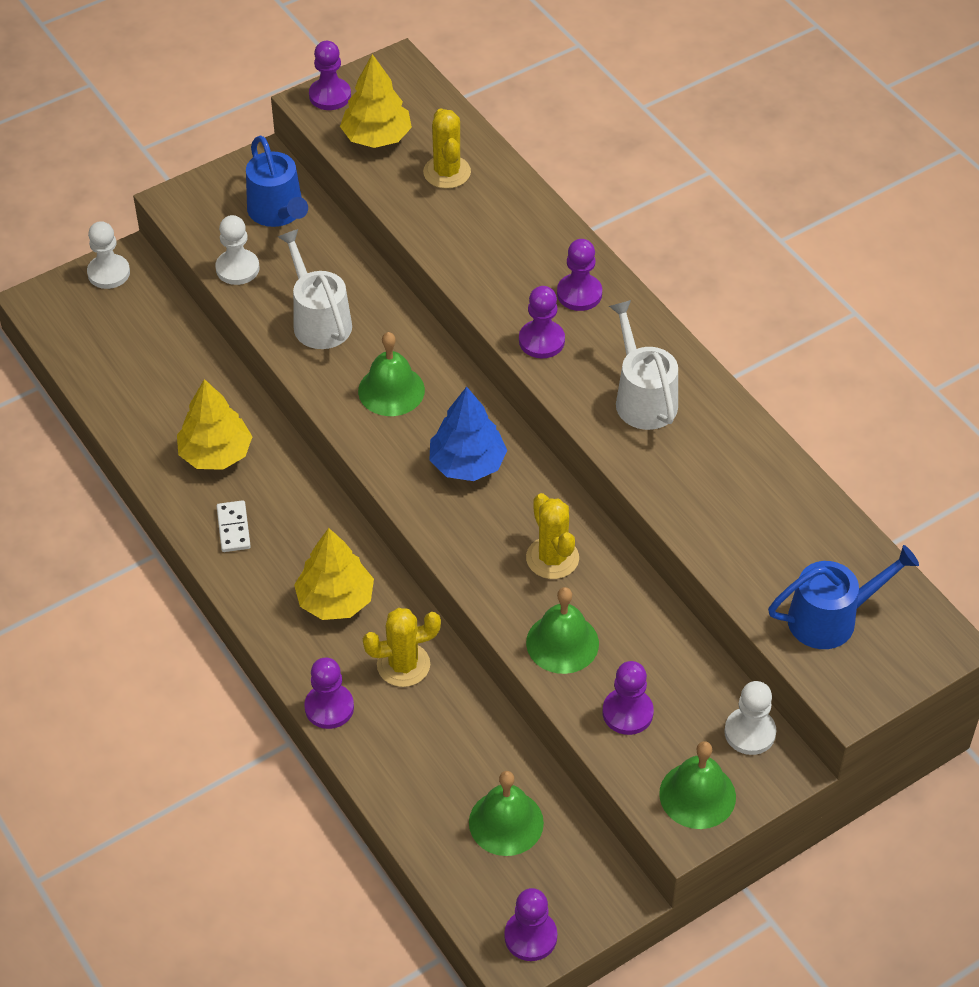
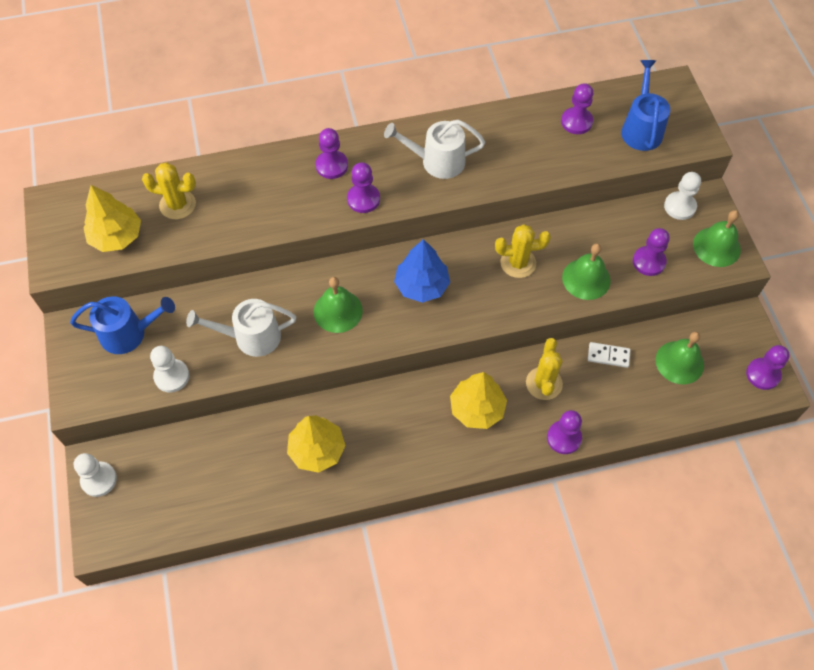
camera: 70 degrees left, 10 degrees up
(233, 528) = (390, 456): white domino -> white domino (608, 356)
(330, 96) = (54, 254): purple pawn -> purple pawn (576, 122)

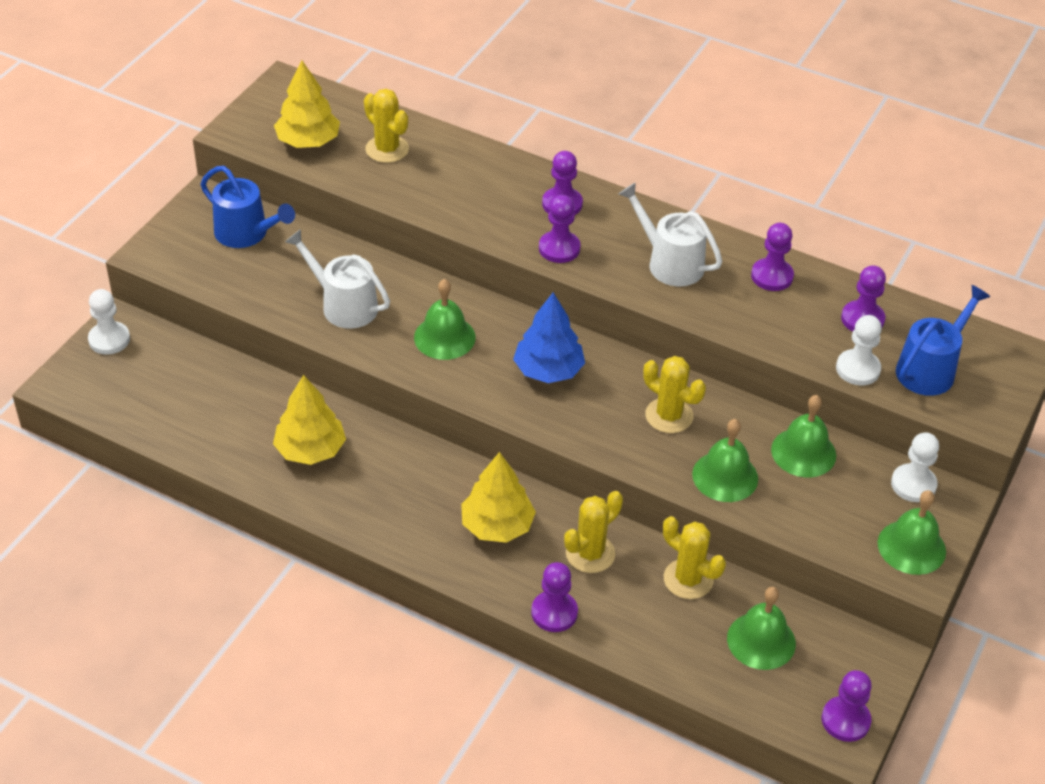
camera: 40 degrees right, 15 degrees down
(172, 376) = (243, 289): white pawn -> white pawn (858, 369)
(608, 230) = (803, 452): none -> green bell
(608, 356) = (688, 579): white domino -> yellow cactus
(648, 262) = (814, 508): purple pawn -> purple pawn (772, 276)

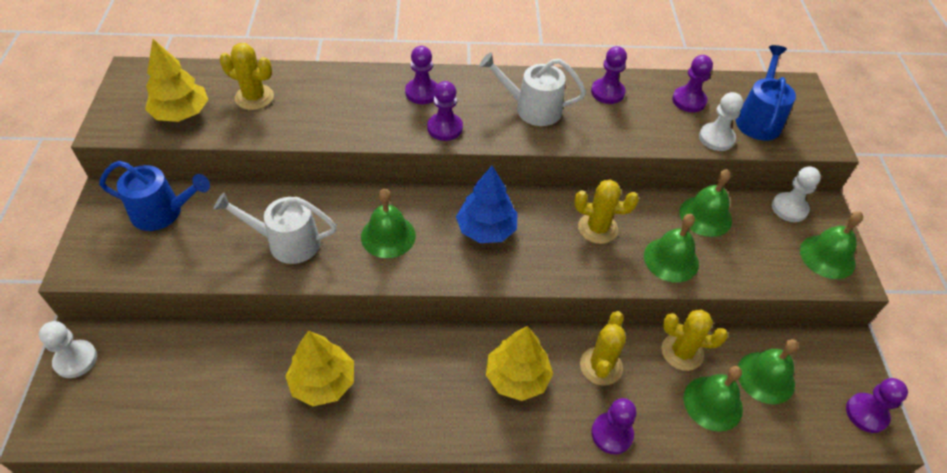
camera: 30 degrees left, 5 degrees up
(682, 635) = (713, 403): none -> green bell

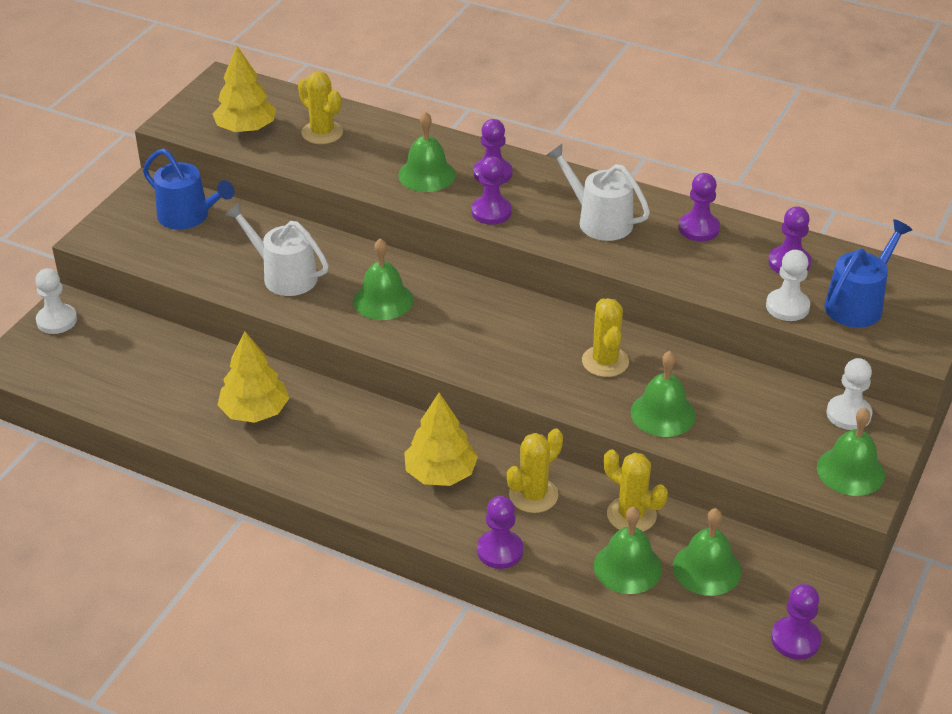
camera: 30 degrees right, 10 degrees down
(486, 229) = (485, 325): blue tree -> none
(597, 228) = (605, 361): yellow cactus -> yellow cactus turned 45 degrees clockwise
(705, 216) = (739, 389): green bell -> green bell (426, 174)

